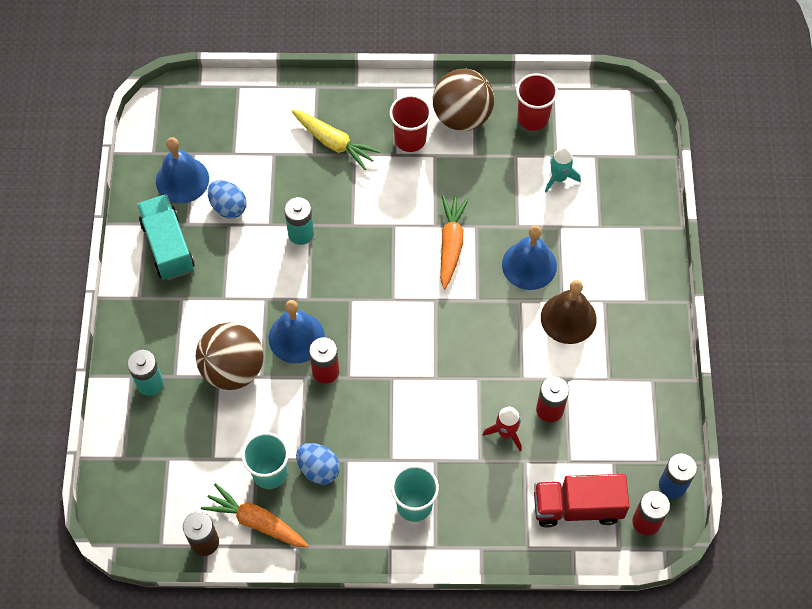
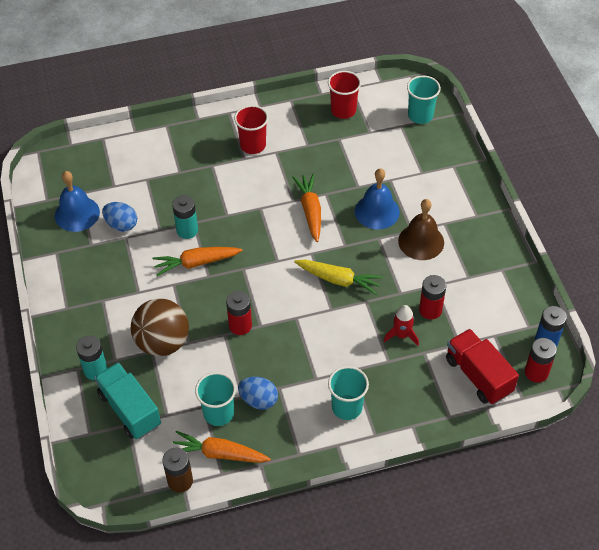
camera: 15 degrees left, 10 degrees down
(168, 246) = (80, 264): turquoise truck -> turquoise truck (130, 409)
(296, 337) = (208, 306): blue bell -> none
(299, 278) = (196, 263): none -> orange carrot
(334, 143) = (193, 161): yellow carrot -> yellow carrot (338, 280)
(462, 116) = (288, 121): brown ball -> none
(558, 178) = (378, 146): turquoise rocket -> none
(577, 507) = (478, 375): red truck -> red truck turned 75 degrees clockwise
(624, 148) = (420, 115): none -> turquoise cup

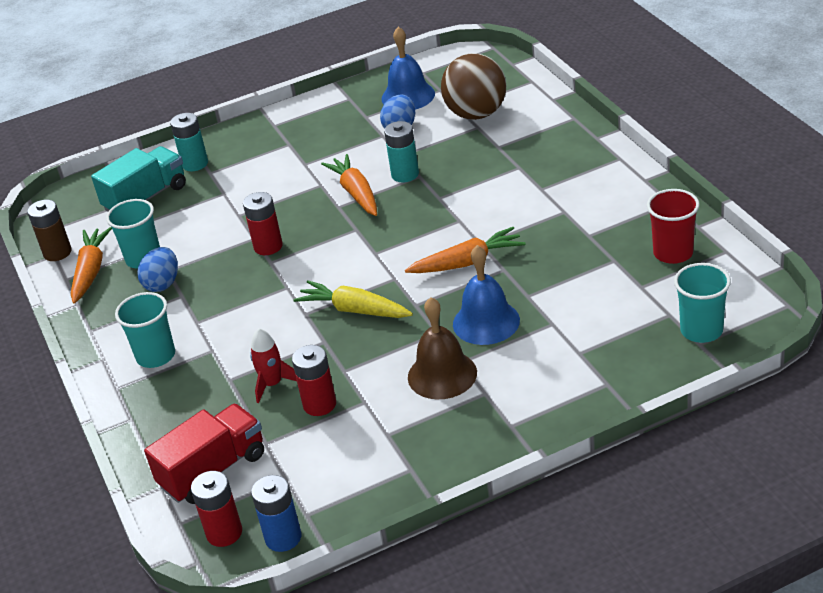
camera: 85 degrees right, 15 degrees down
(163, 342) = (236, 197): brown ball -> brown ball (476, 114)
(253, 145) = (568, 190): red cup -> none
(338, 280) = (355, 310): yellow carrot -> yellow carrot turned 105 degrees clockwise

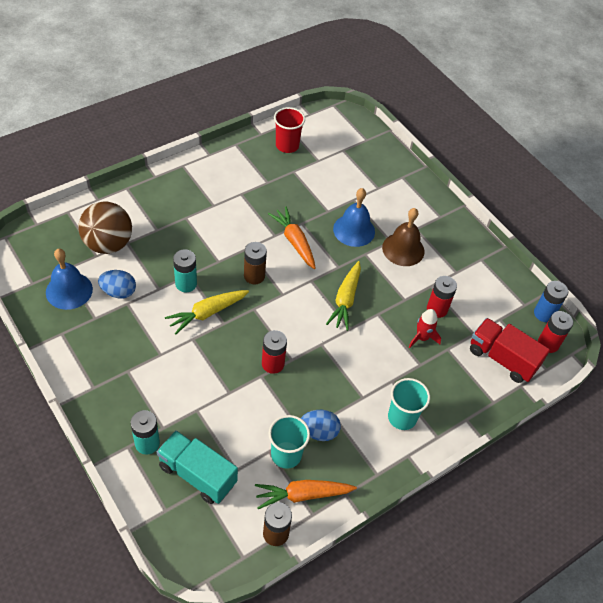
camera: 110 degrees left, 15 degrees up
(356, 193) = (207, 313): orange carrot -> yellow carrot
(409, 228) = (254, 276): none -> brown battery
(701, 330) = (356, 138): turquoise cup -> none

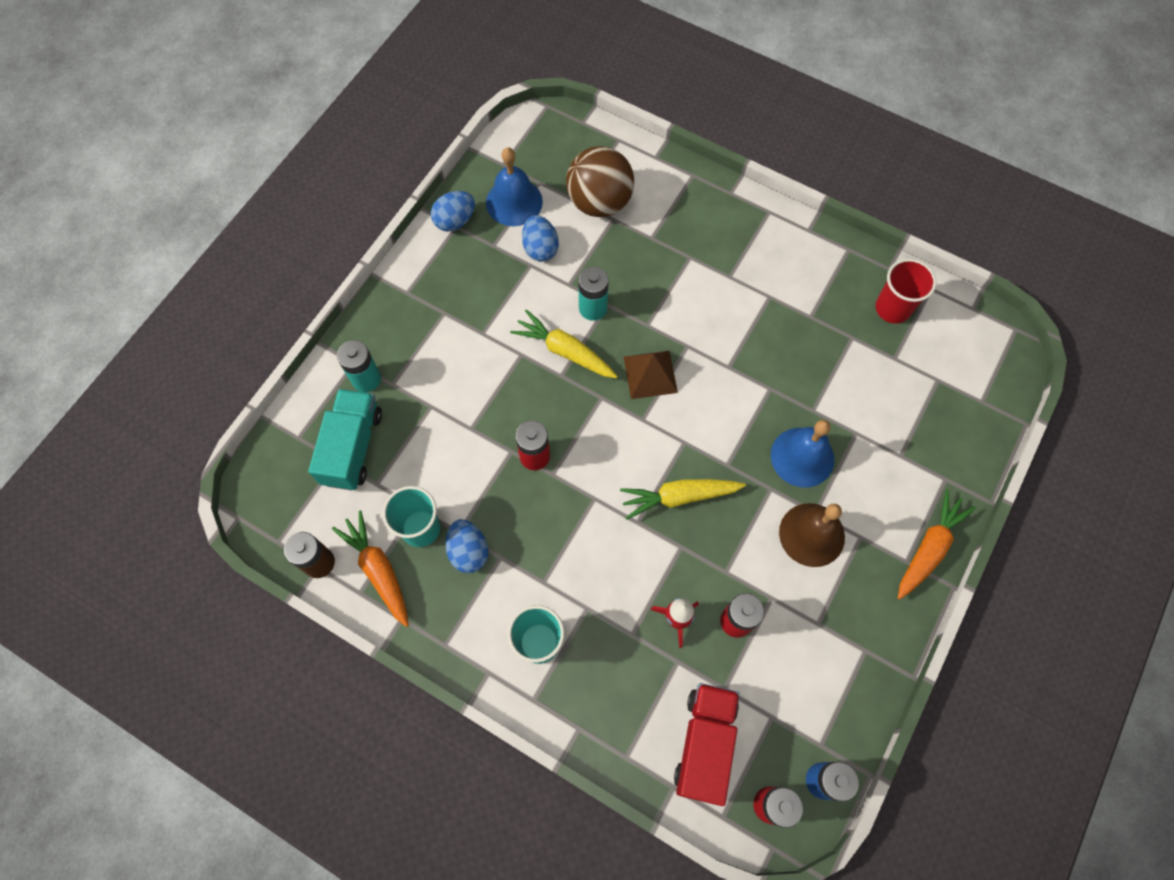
camera: 70 degrees right, 15 degrees up
(56, 332) = (455, 221): none -> blue egg
(254, 276) = (650, 374): brown battery -> brown pyramid
(294, 242) = (733, 394): orange carrot -> orange carrot (928, 548)

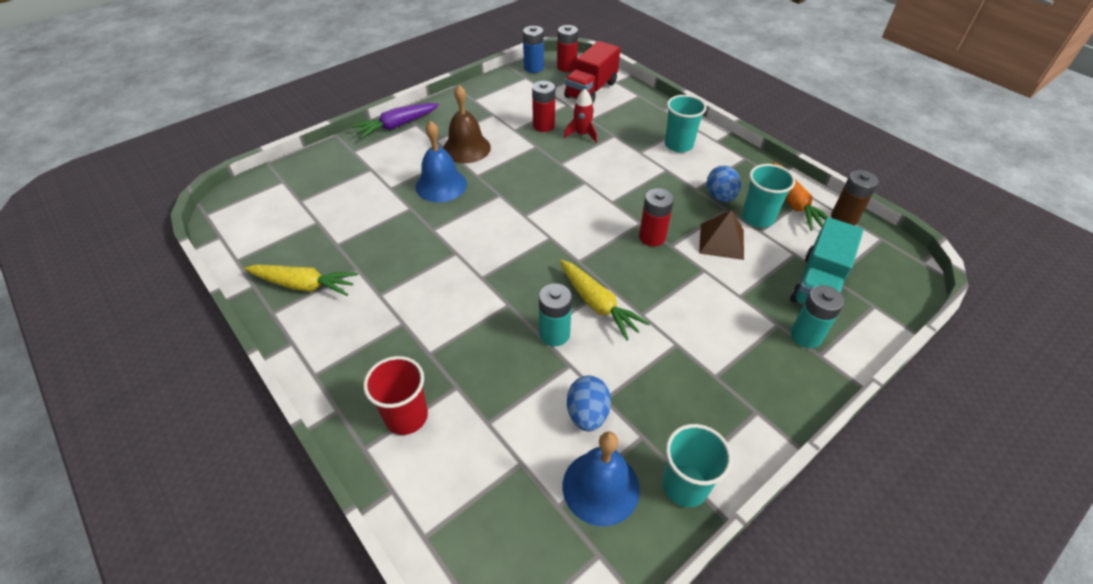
camera: 160 degrees left, 20 degrees down
(455, 221) = (685, 485): blue egg -> turquoise cup
(599, 202) = (494, 449): brown ball -> none
(650, 374) = (527, 265): brown pyramid -> brown pyramid (721, 241)
(679, 497) = (547, 187): yellow carrot -> yellow carrot (304, 285)
(892, 308) = (283, 254): red cup -> red cup (406, 416)
(928, 548) = (397, 126): orange carrot -> purple carrot

